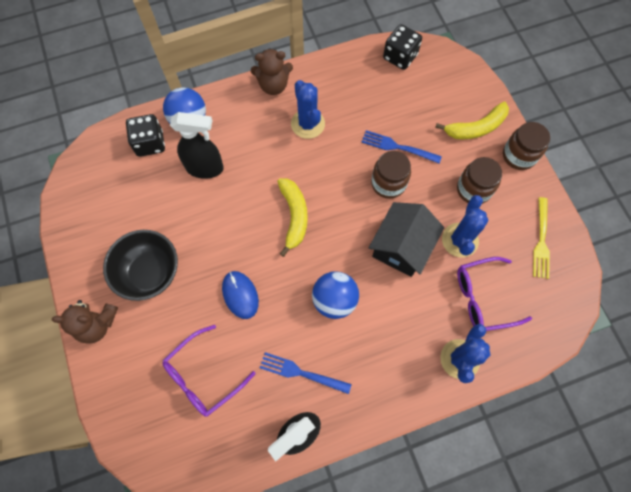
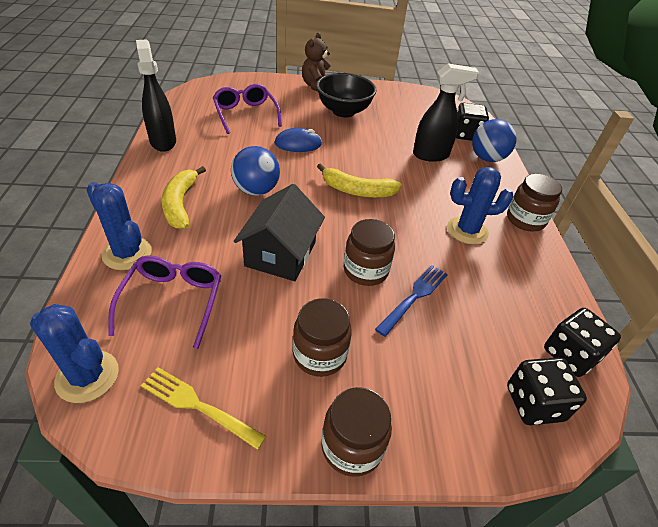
camera: 105 degrees right, 25 degrees down
(205, 168) = (431, 155): black spray bottle -> black spray bottle turned 120 degrees counterclockwise
(273, 85) = (525, 220): brown teddy bear -> brown jar
(301, 373) = (207, 155): blue fork -> none
(402, 247) = (280, 254): black house -> black house turned 60 degrees clockwise
(445, 74) = (534, 403): none -> black dice
(460, 240) = (257, 309): blue cactus -> blue cactus (87, 376)
(476, 128) = (422, 404): yellow banana -> yellow banana (180, 204)

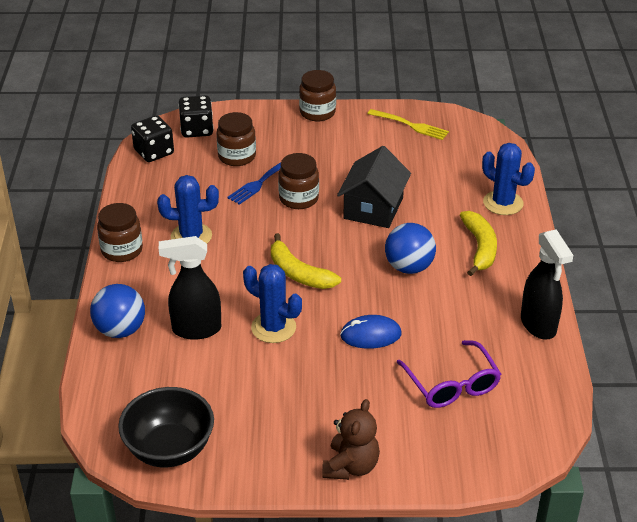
camera: 175 degrees left, 5 degrees down
(87, 376) = (483, 135): blue cactus -> blue cactus (273, 327)
(172, 301) = (450, 173): purple glasses -> none
(319, 354) = (337, 148): brown jar -> brown jar (237, 156)
(343, 111) = (307, 405): black bowl -> black bowl (169, 449)
(357, 191) = (298, 273): yellow banana -> yellow banana turned 150 degrees counterclockwise
(466, 134) = (129, 371): black dice -> none

